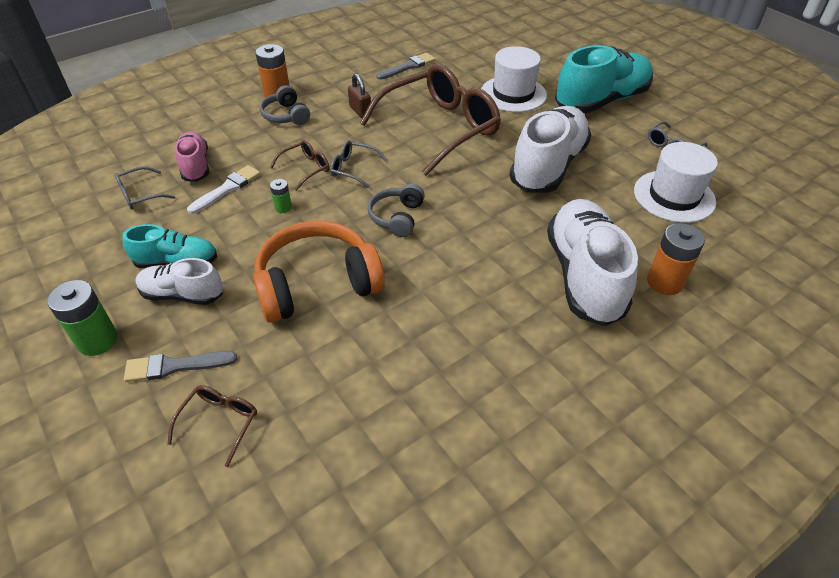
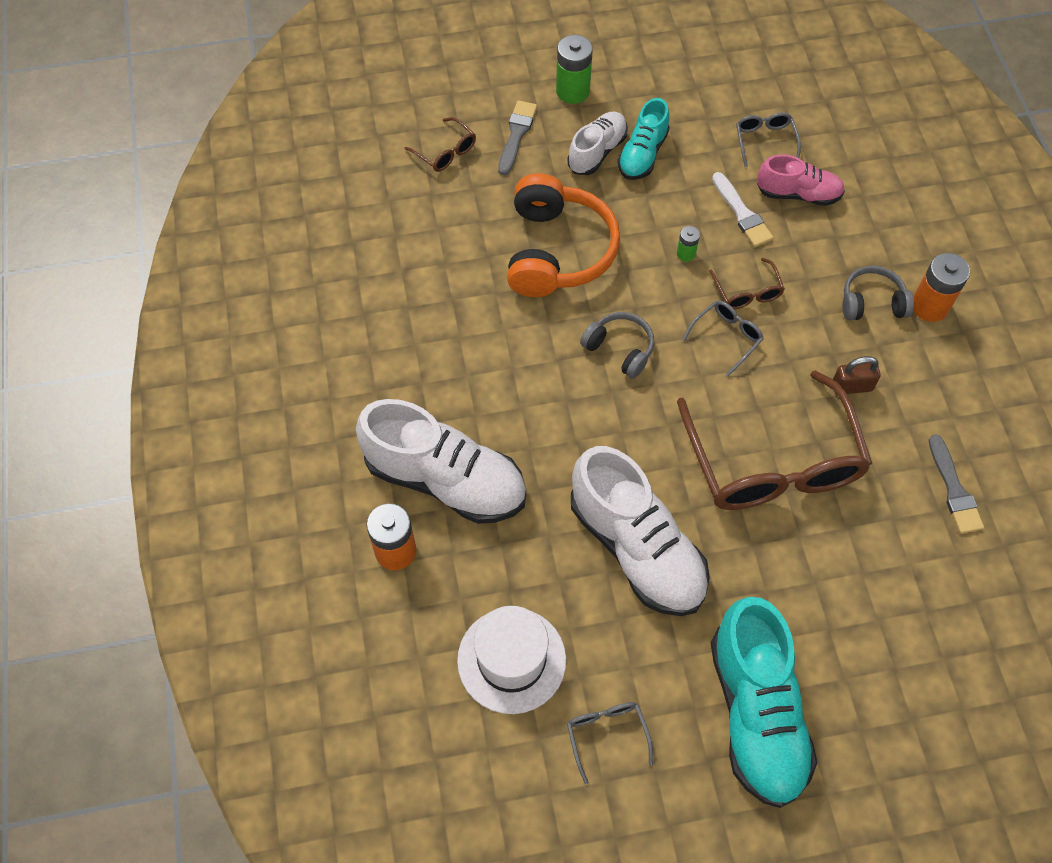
camera: 115 degrees right, 15 degrees up
(513, 94) = (823, 597): white hat -> none

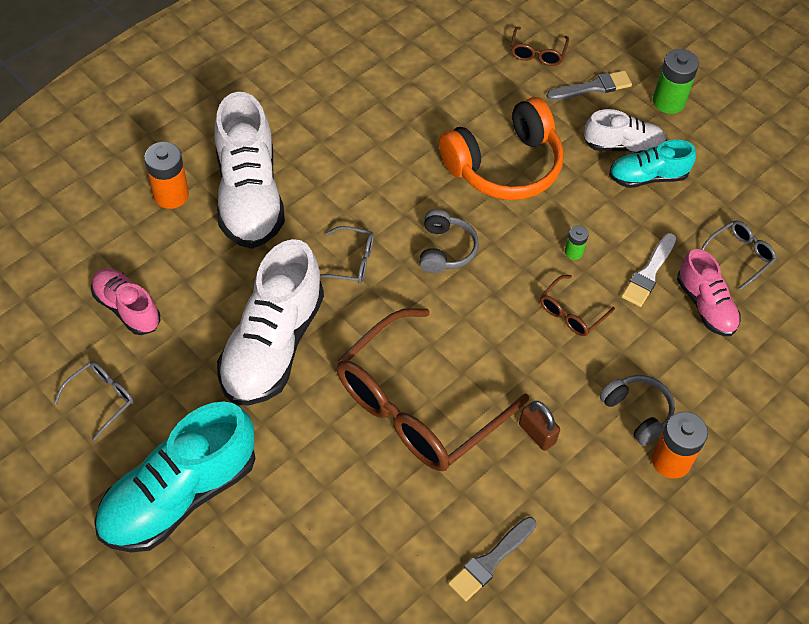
camera: 55 degrees right, 5 degrees down
(511, 660) = (127, 308): white hat -> pink shoe
(727, 337) = (514, 318): grey glasses -> grey glasses (351, 261)

